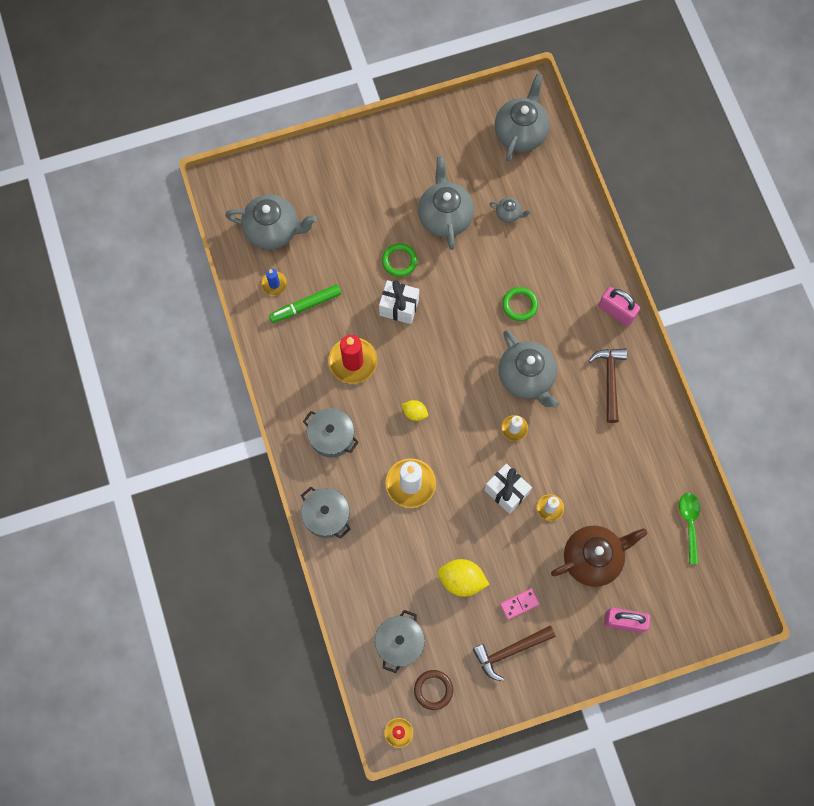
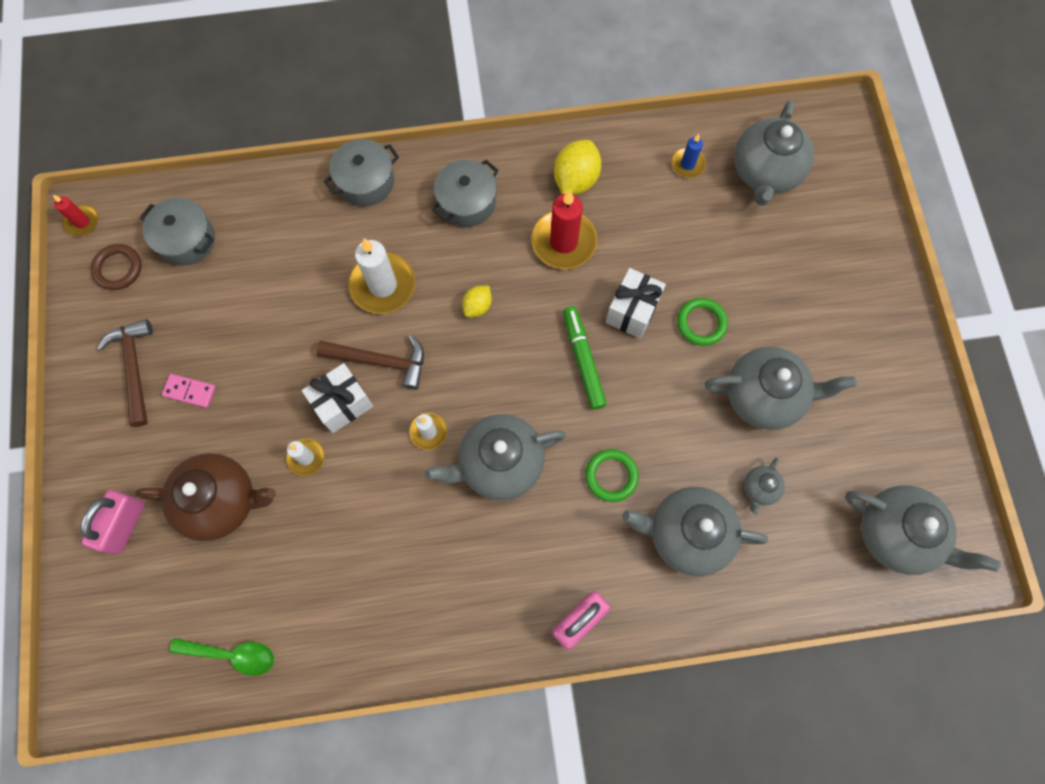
camera: 100 degrees right, 0 degrees up
(305, 306) = (651, 196): green marker -> green marker (583, 360)
(461, 580) = (241, 326): yellow lemon -> yellow lemon (575, 180)
(519, 604) = (190, 391): pink domino -> pink domino turned 60 degrees counterclockwise
(547, 254) = (687, 534): none -> grey teapot
(592, 558) = (221, 501): brown teapot -> brown teapot turned 75 degrees counterclockwise
(609, 380) = (472, 584): brown hammer -> brown hammer (381, 361)

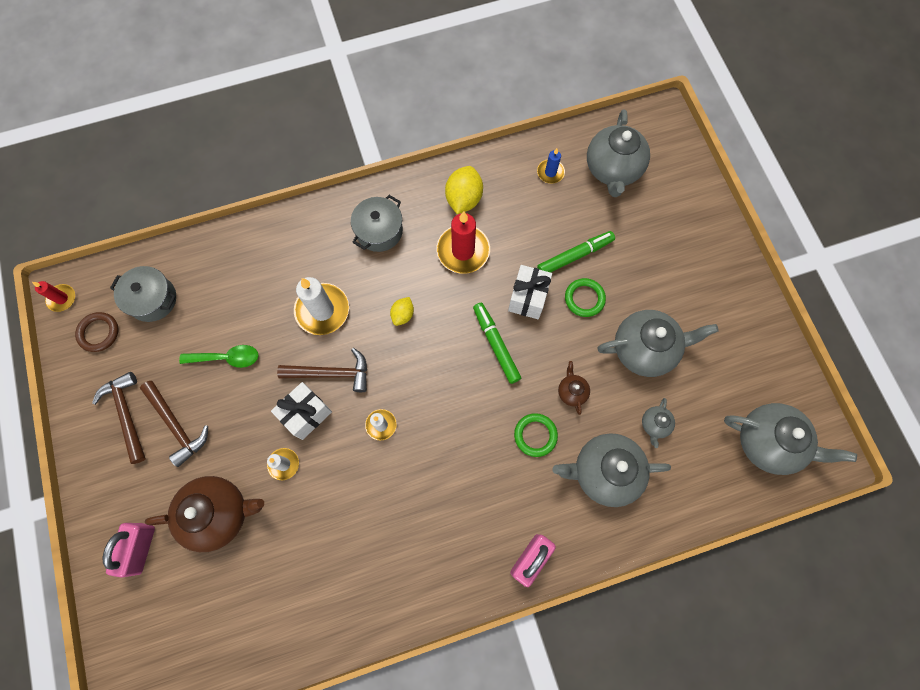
camera: 10 degrees left, 0 degrees up
(190, 391) = (177, 426): pink domino -> brown hammer
(232, 654) = (250, 641): green spoon -> green spoon (227, 358)
(366, 182) = (294, 227): grey pot -> none
(499, 463) = (443, 441): grey teapot -> none
(665, 432) = (571, 392): none -> brown teapot
(699, 269) = (575, 256): none -> green marker

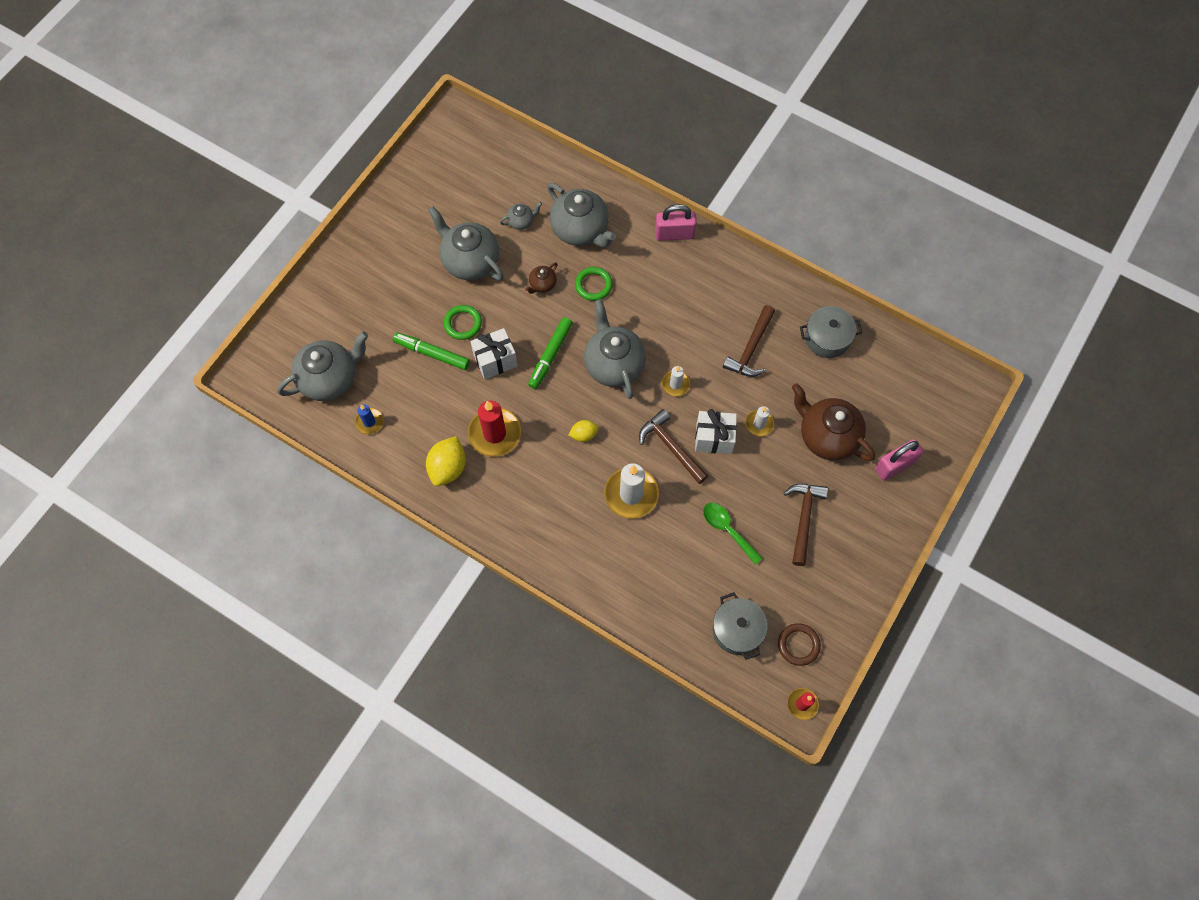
camera: 130 degrees left, 5 degrees down
(126, 414) = (830, 562): brown hammer -> brown hammer (751, 349)
(379, 231) = (530, 508): grey pot -> grey pot (827, 338)
(463, 199) = (448, 468): yellow lemon -> yellow lemon turned 45 degrees counterclockwise
(768, 442) = (475, 153): grey teapot -> grey teapot (614, 364)

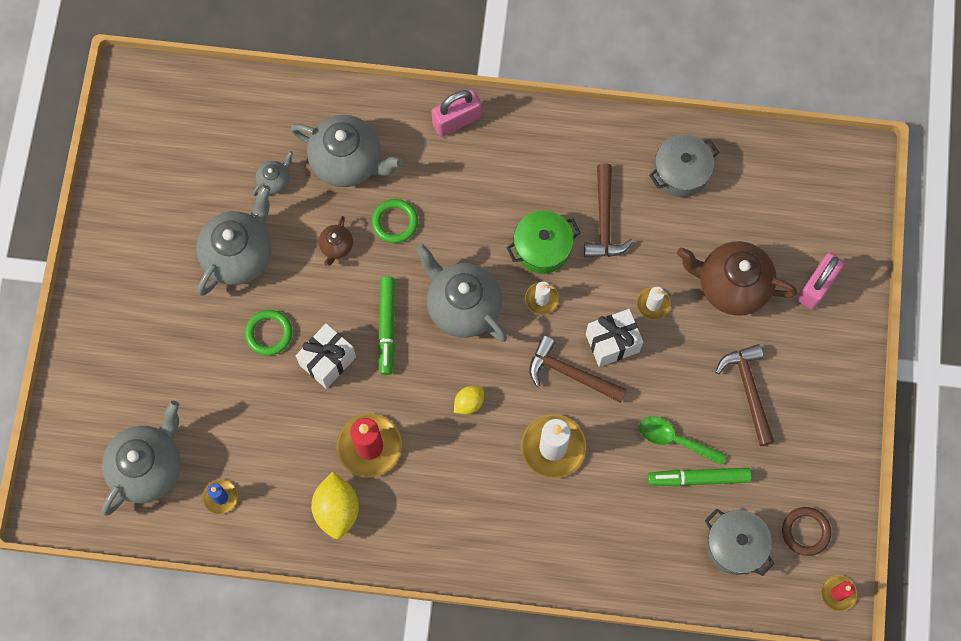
camera: 25 degrees left, 5 degrees up
(432, 353) = (251, 385): green marker -> green marker (698, 478)
(470, 261) = (239, 254): grey teapot -> grey teapot turned 105 degrees clockwise
(694, 348) = (542, 248): none -> green pot

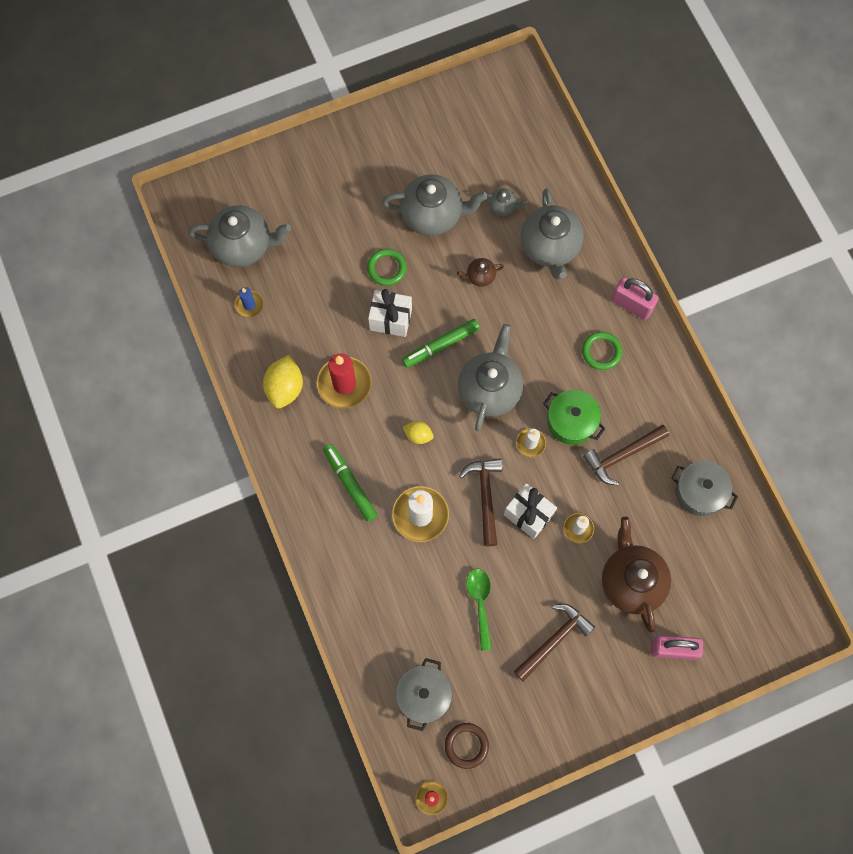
camera: 60 degrees right, 0 degrees up
(337, 510) = (285, 388): yellow lemon -> yellow lemon turned 45 degrees counterclockwise
(395, 222) = (524, 306): green ring -> green ring (601, 352)
(698, 478) = (460, 638): green marker -> green marker (350, 484)

